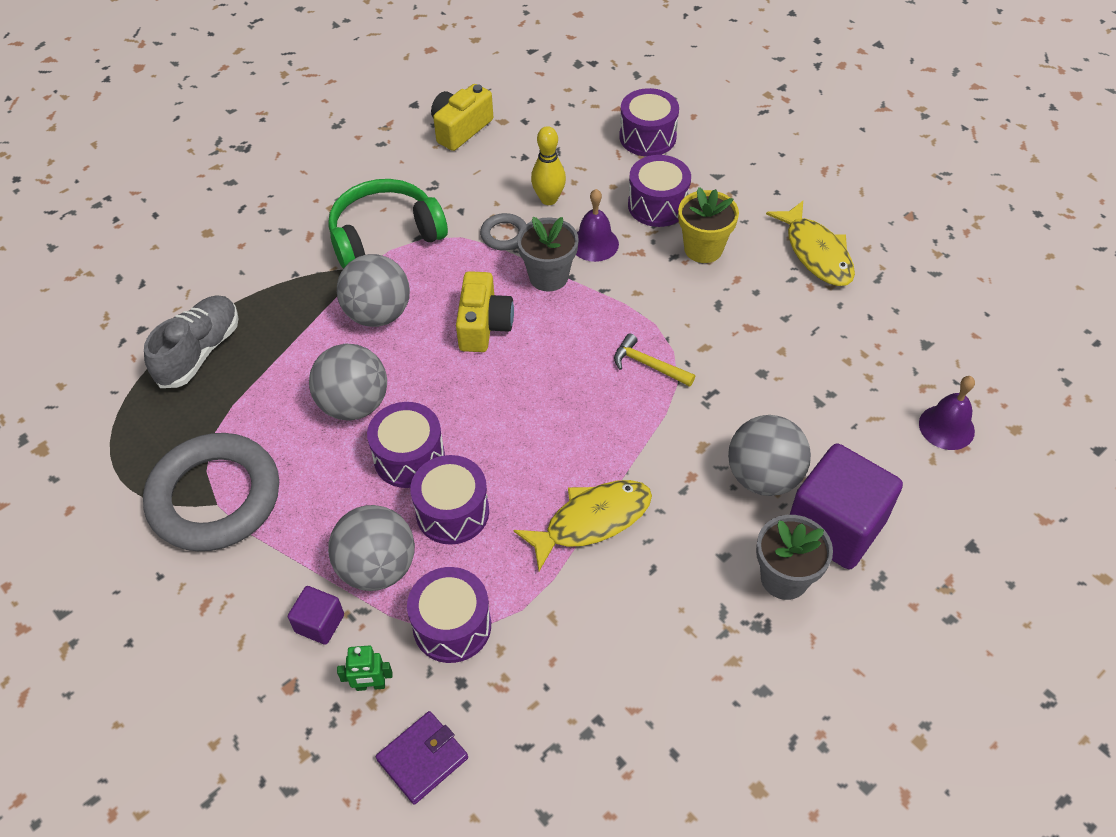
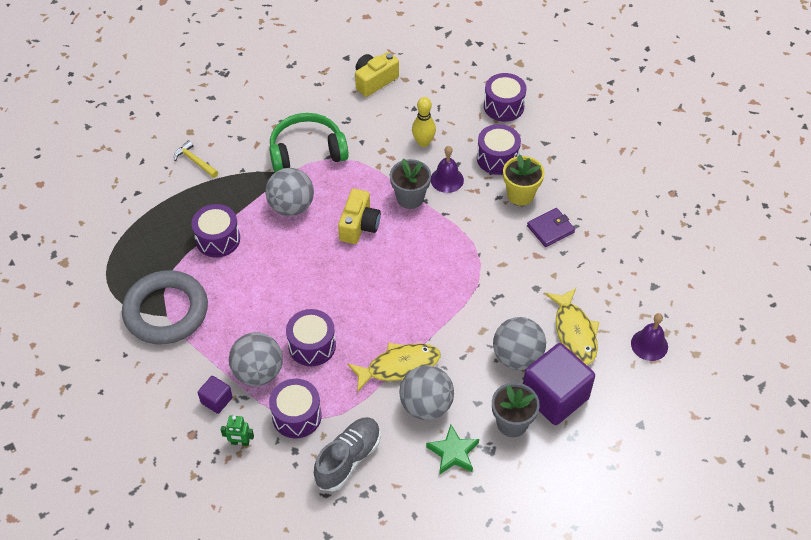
camera: 10 degrees right, 0 degrees up
(200, 352) = (172, 214): grey shoe -> grey shoe (348, 459)
(354, 404) = (264, 265): grey ball -> grey ball (426, 405)
(409, 457) = (292, 306): purple drum -> purple drum (218, 239)
(422, 759) = (262, 490): purple wallet -> purple wallet (550, 229)
(504, 235) = (387, 164): grey ring -> none
(648, 365) = (461, 270): yellow hammer -> yellow hammer (195, 161)
(708, 640) = (453, 453): none -> green star
(816, 253) = (598, 210): yellow fish -> yellow fish (574, 332)

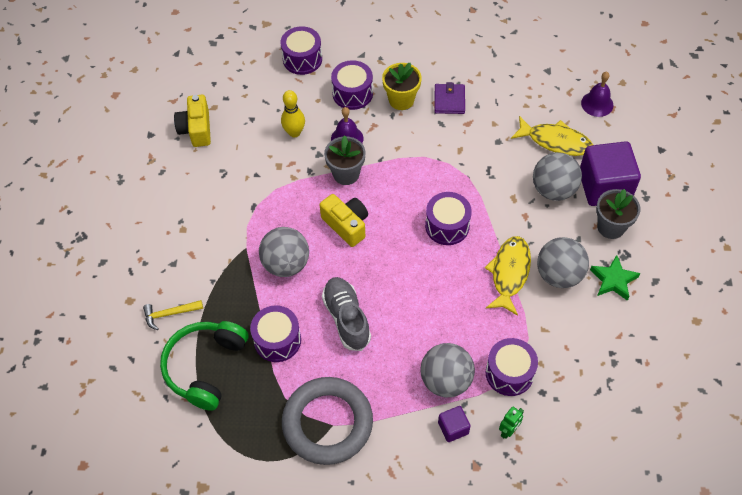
camera: 55 degrees left, 5 degrees up
(307, 152) = (234, 220): green headphones -> green headphones (205, 367)
(312, 346) = (446, 325): purple drum -> purple drum (447, 226)
(348, 459) = (574, 356): grey shoe -> grey shoe (346, 318)

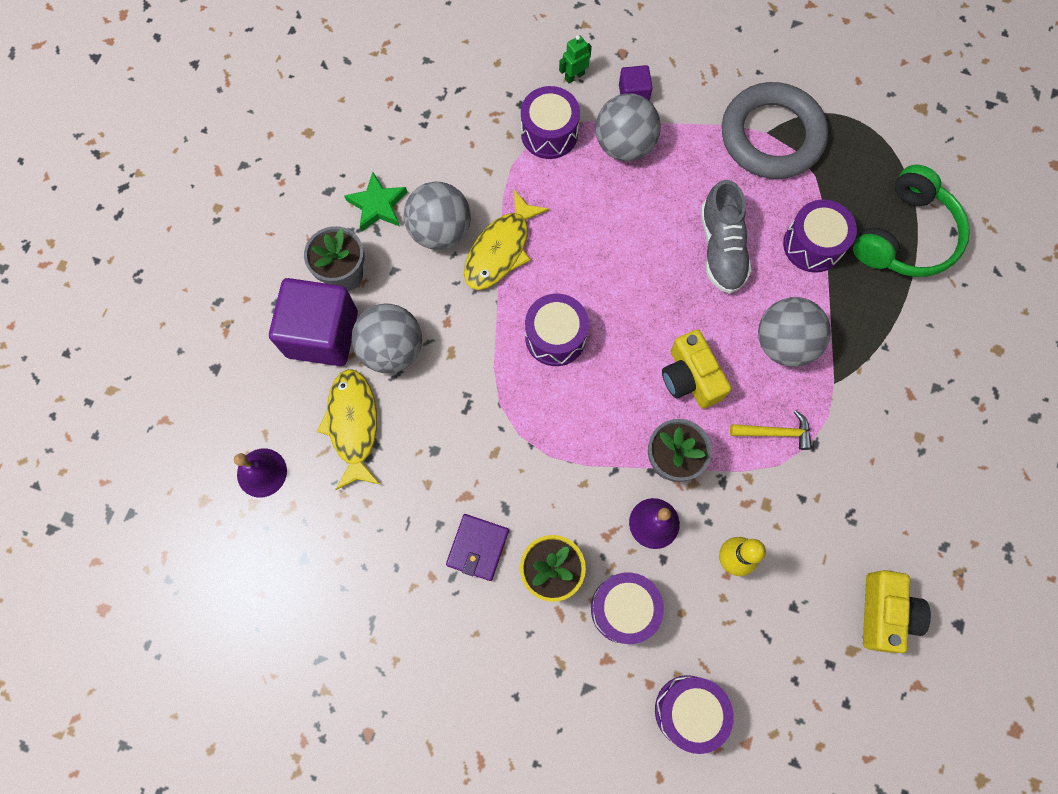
camera: 165 degrees left, 15 degrees up
(169, 314) = (946, 316): yellow hammer -> yellow hammer (775, 432)
(555, 141) = (353, 425): yellow fish -> yellow fish turned 45 degrees clockwise

